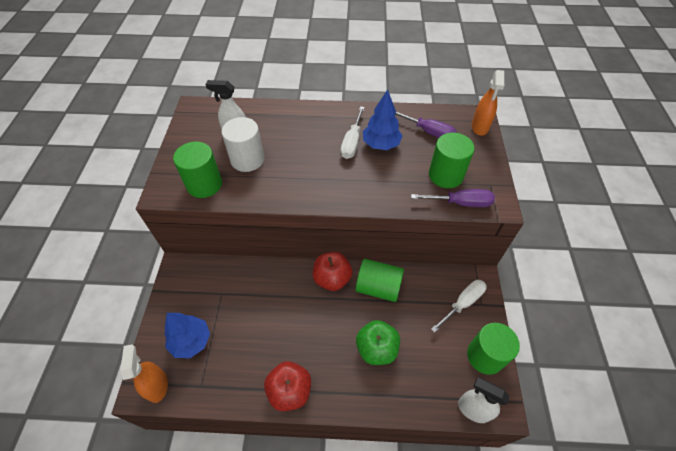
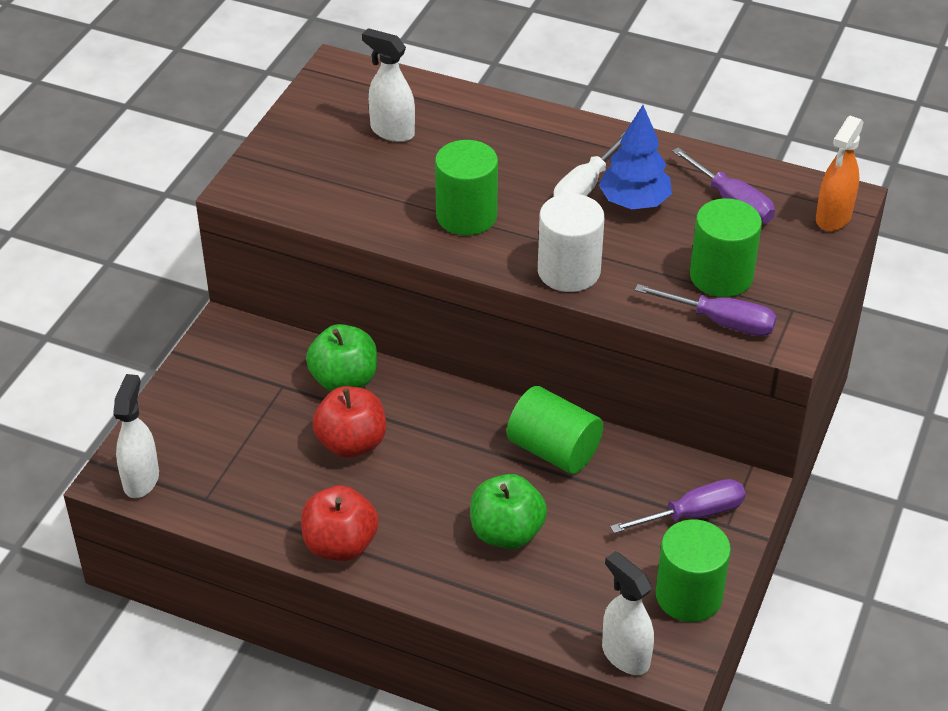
camera: 20 degrees right, 10 degrees down
(157, 386) = (141, 479): orange spray bottle -> white spray bottle
(191, 341) = (211, 437): blue tree -> none
(204, 184) = (312, 192): green cylinder -> green cylinder (466, 216)
(247, 159) = (395, 171): white cylinder -> white cylinder (569, 271)
(254, 279) = (344, 380): none -> green apple
(332, 279) = (478, 416): red apple -> red apple (351, 443)
(462, 303) = (692, 514): white screwdriver -> purple screwdriver

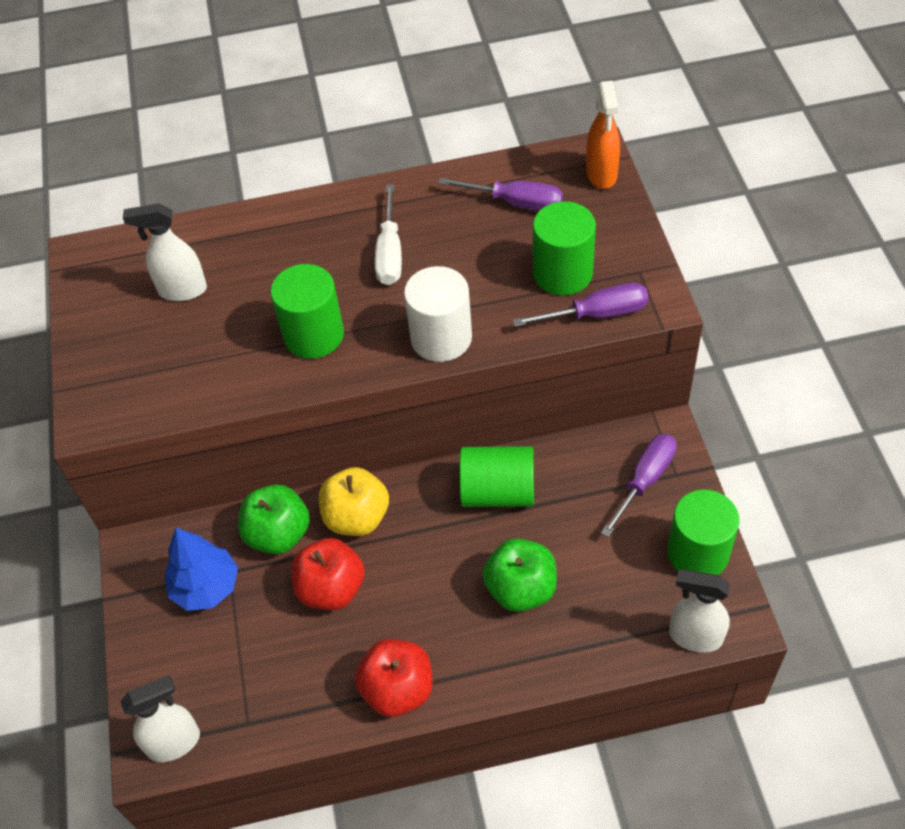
camera: 30 degrees left, 10 degrees up
(141, 479) = (175, 742): white spray bottle -> white spray bottle turned 90 degrees clockwise
(418, 403) = (357, 517): none -> yellow apple
(634, 202) = (440, 245): blue tree -> blue tree (206, 587)

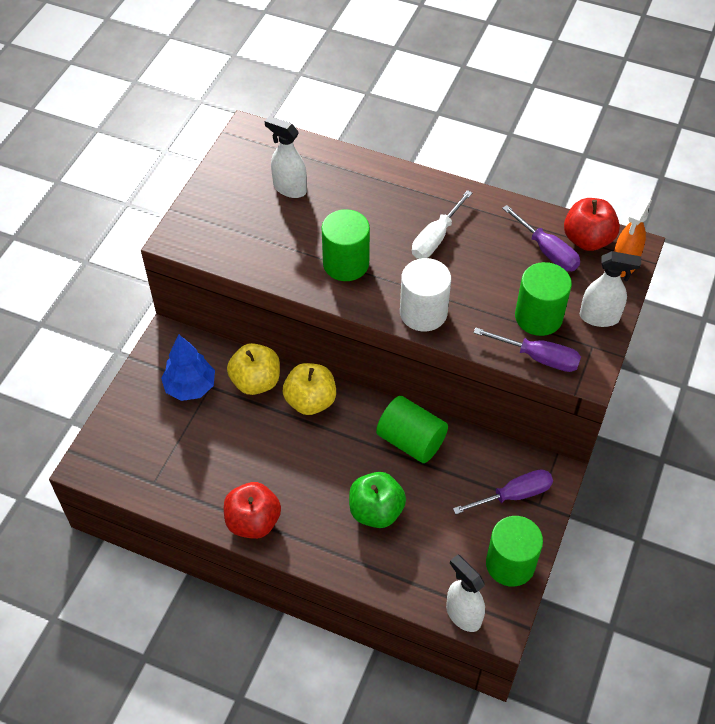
camera: 30 degrees right, 0 degrees up
(175, 742) = (106, 466): white spray bottle -> white spray bottle (599, 317)
(278, 534) = (256, 381): green apple -> yellow apple
(331, 588) = (261, 435): red apple -> red apple (587, 240)

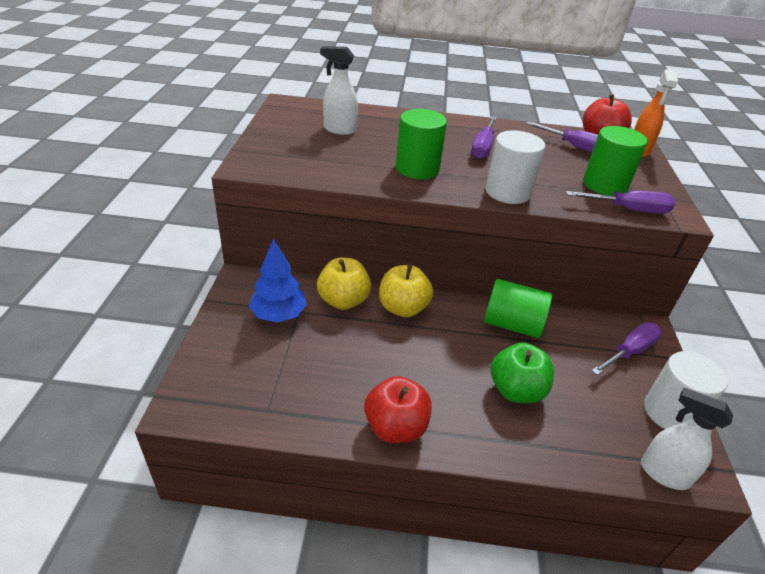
camera: 20 degrees left, 15 degrees down
(436, 237) = (483, 147): white screwdriver -> purple screwdriver
(510, 564) = (670, 412): green cylinder -> white cylinder
(599, 317) = (651, 180): white spray bottle -> none

